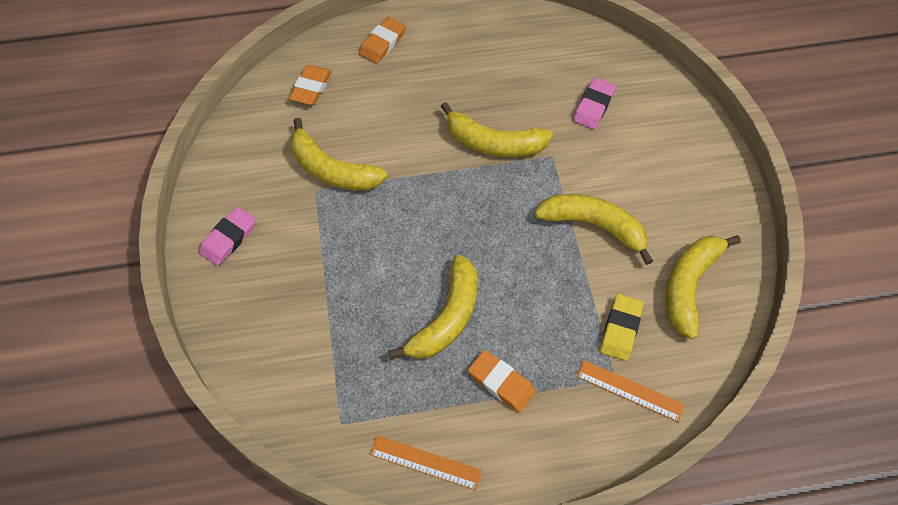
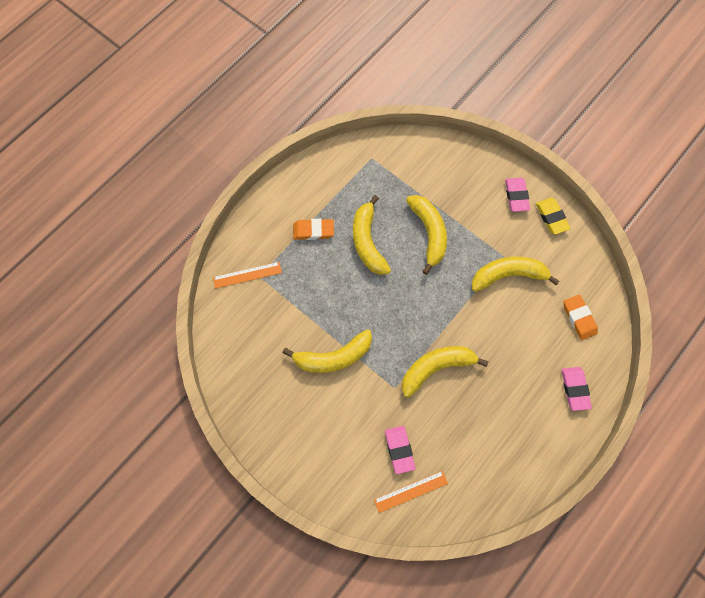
camera: 140 degrees right, 10 degrees up
(382, 43) = (575, 389): orange eraser -> pink eraser
(425, 462) = (318, 171): orange ruler -> orange ruler (411, 491)
(620, 329) = (274, 304): yellow eraser -> yellow eraser (551, 217)
(689, 286) = (253, 360): yellow banana -> yellow banana (429, 233)

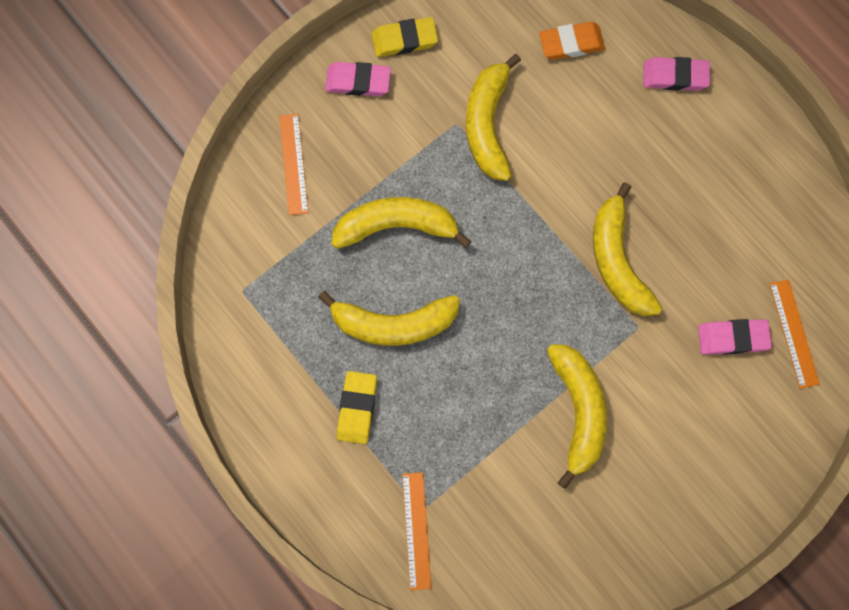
camera: 80 degrees left, 5 degrees up
(313, 231) = (357, 408): orange eraser -> yellow eraser
(454, 170) = (294, 164): none -> orange ruler

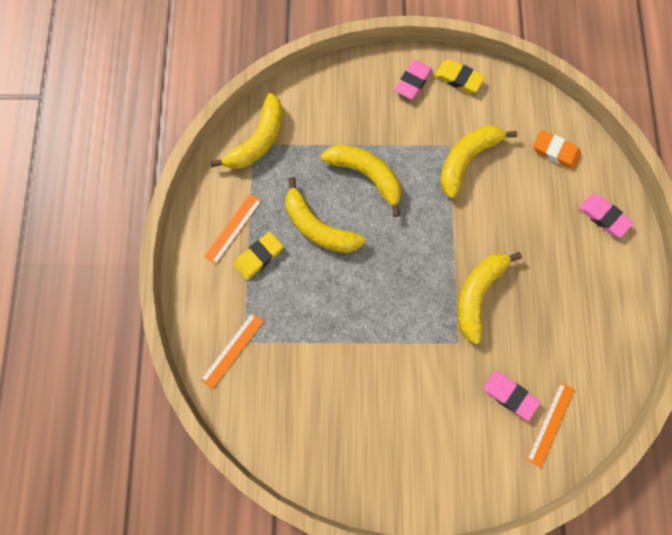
camera: 40 degrees right, 0 degrees up
(294, 164) = (339, 99): orange ruler -> orange ruler (233, 228)
(358, 81) = (413, 82): pink eraser -> pink eraser turned 75 degrees clockwise
(578, 411) = (380, 361): yellow banana -> yellow banana (258, 141)

